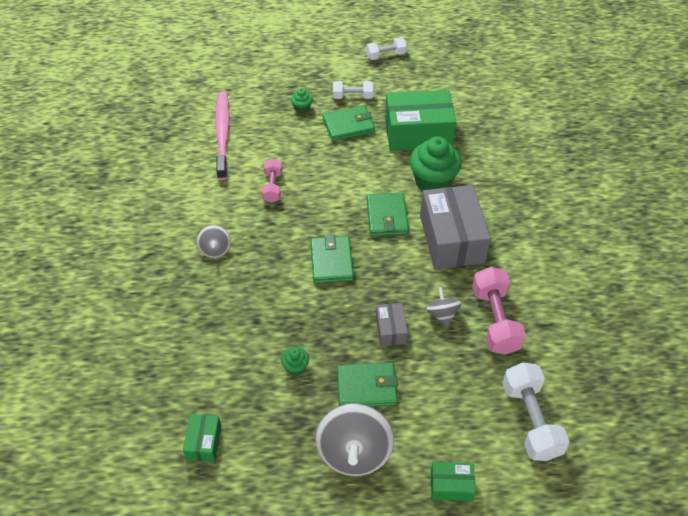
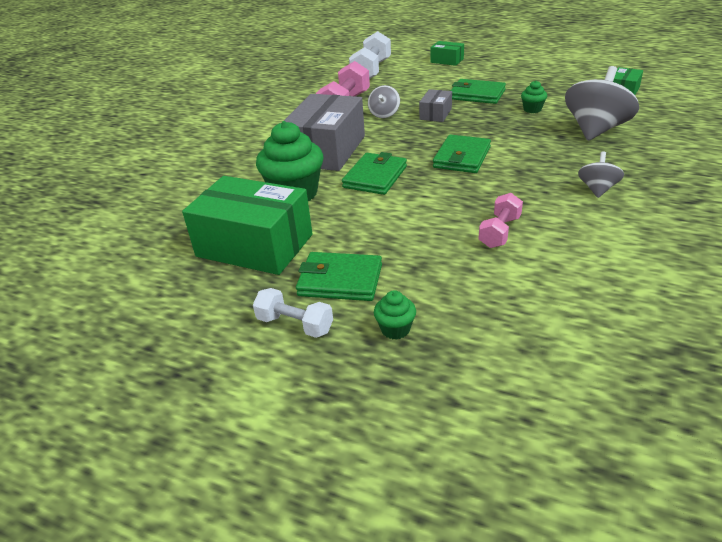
camera: 150 degrees left, 15 degrees down
(222, 134) = (560, 324): pink toothbrush -> none
(354, 452) = (504, 76): grey spinning top -> grey spinning top (595, 130)
(386, 55) = (162, 390): white dumbbell -> none

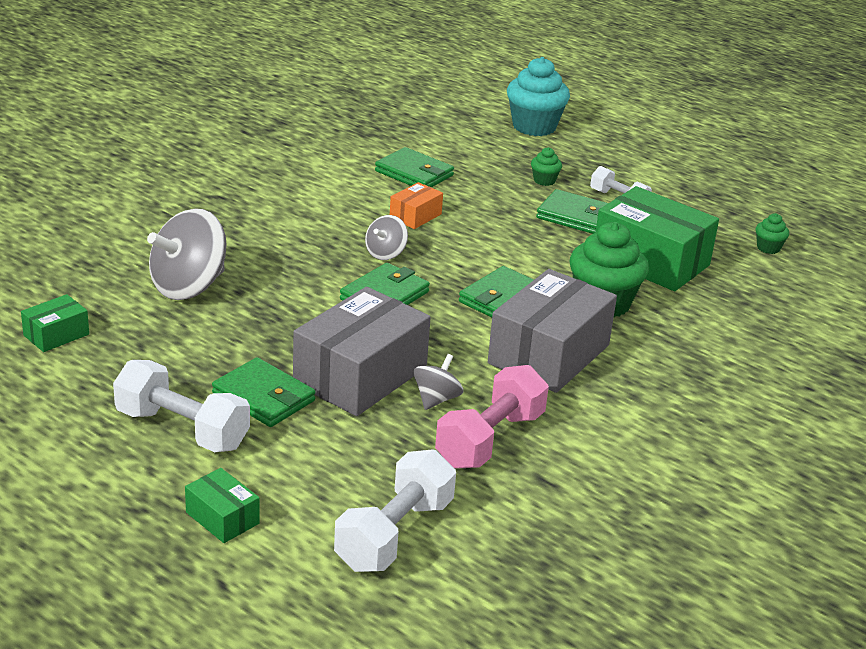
camera: 170 degrees left, 5 degrees down
(435, 114) = (360, 375): grey box -> grey box, size x2.12
(466, 469) = (534, 127): none -> turquoise cupcake
(499, 232) = (415, 216): pink dumbbell -> orange box
(500, 77) = (182, 429): none -> white dumbbell
(532, 109) = (220, 342): green cupcake -> green cupcake (768, 248)
(552, 290) = (414, 173): none -> green wallet
(597, 189) = (285, 226): grey spinning top -> grey spinning top (385, 253)

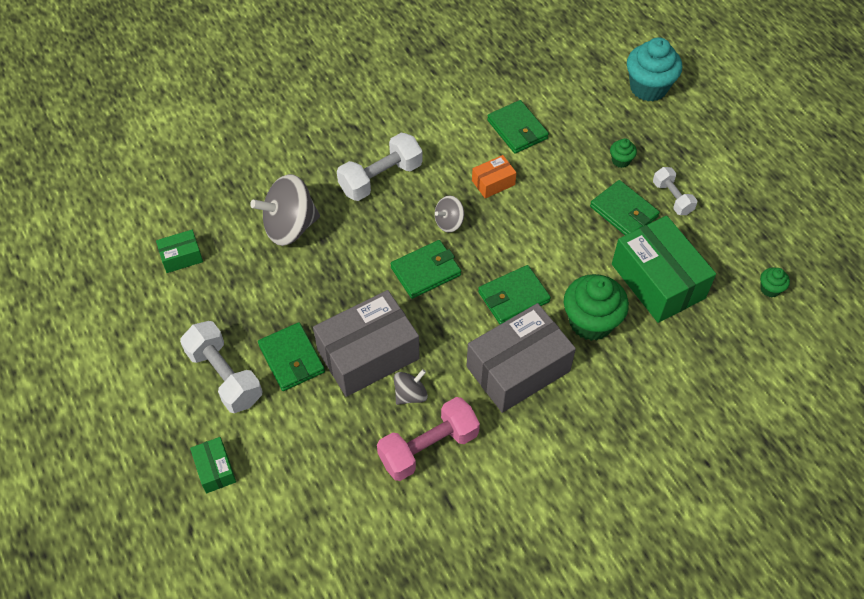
camera: 25 degrees right, 25 degrees up
(394, 534) = (318, 520): white dumbbell -> white dumbbell (381, 178)

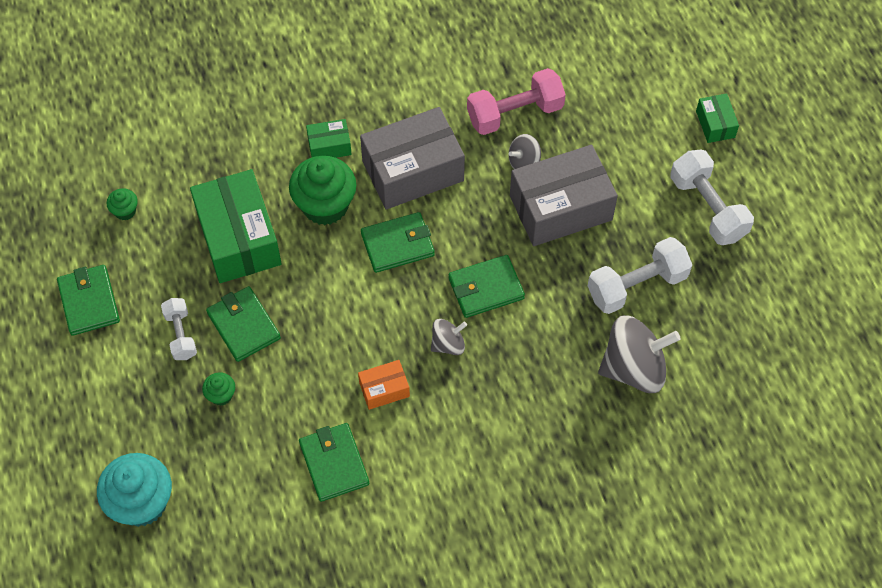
camera: 170 degrees left, 5 degrees up
(181, 257) = (759, 349): green box -> green box (329, 146)
(291, 359) = (639, 215): green wallet -> green wallet (89, 302)
(381, 178) = (519, 418): white dumbbell -> white dumbbell (637, 285)

